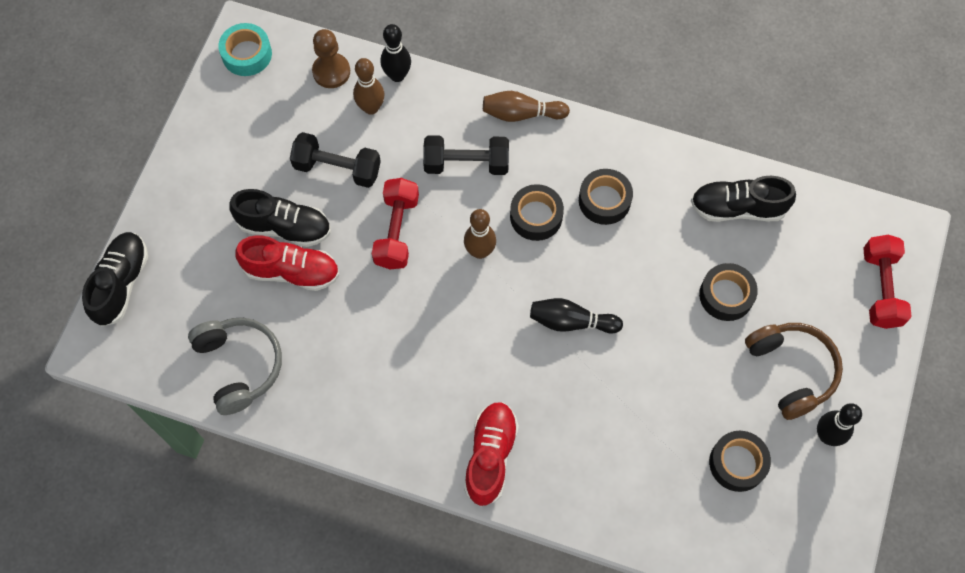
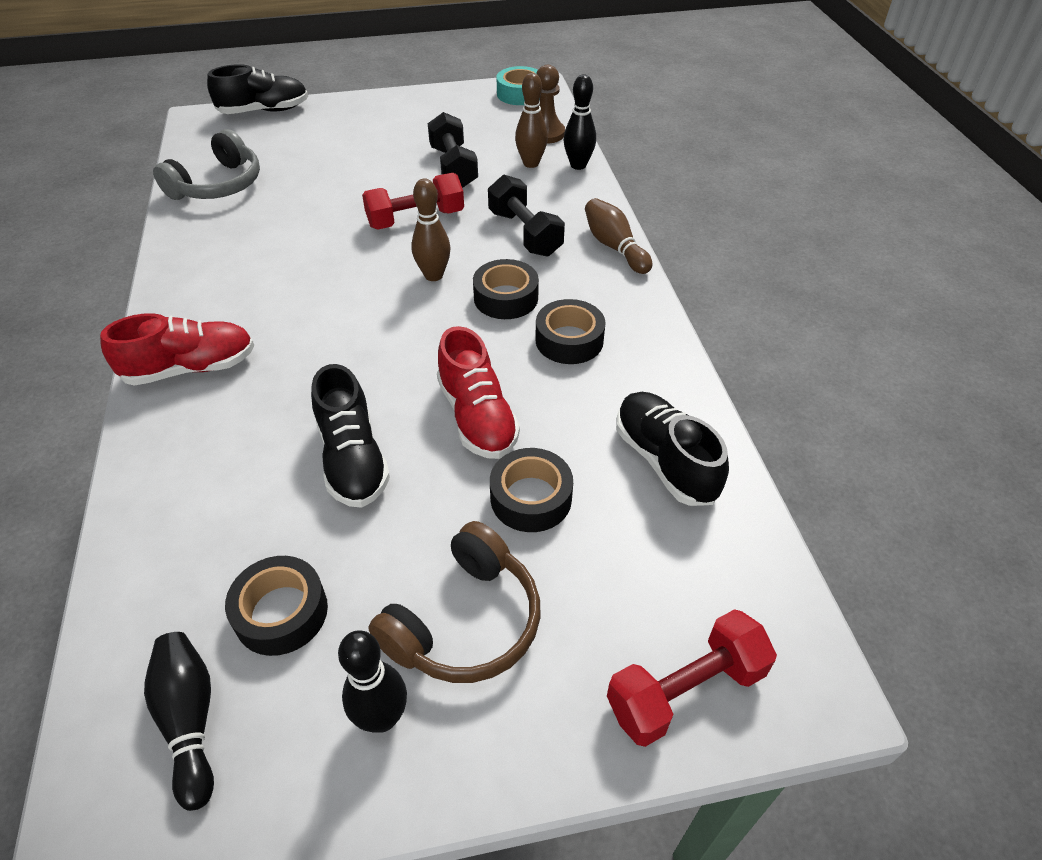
camera: 60 degrees right, 20 degrees down
(284, 227) = (372, 162): black shoe -> black shoe (353, 459)
(291, 271) = (330, 179): red shoe -> red shoe (477, 417)
(571, 321) = (396, 370): black bowling pin -> black bowling pin (190, 720)

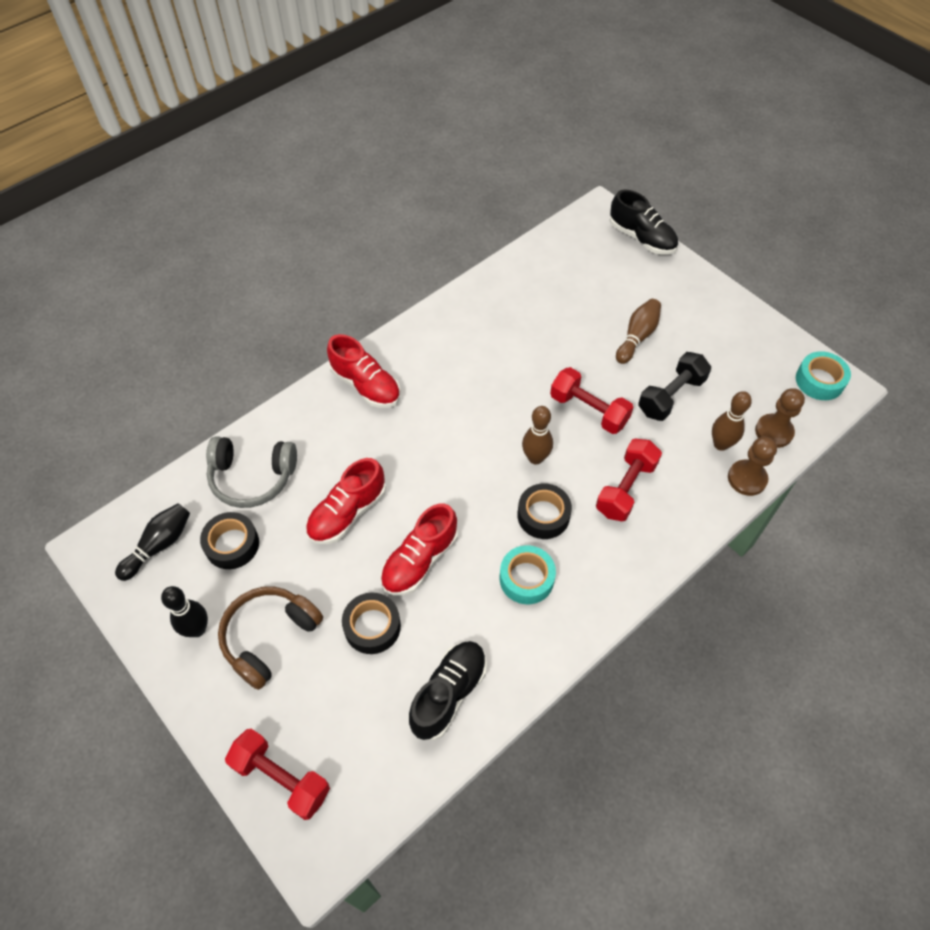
camera: 60 degrees right, 10 degrees up
(218, 185) = (536, 276): grey headphones -> grey headphones (252, 477)
(353, 459) = (347, 513): black shoe -> red shoe
(465, 621) = (269, 637): brown headphones -> brown headphones turned 120 degrees clockwise
(525, 233) = (626, 488): black dumbbell -> red dumbbell
(569, 340) = (526, 578): black tape -> turquoise tape
(578, 165) = (747, 478): black bowling pin -> brown pawn
(614, 247) = (655, 558): brown bowling pin -> brown bowling pin (637, 337)

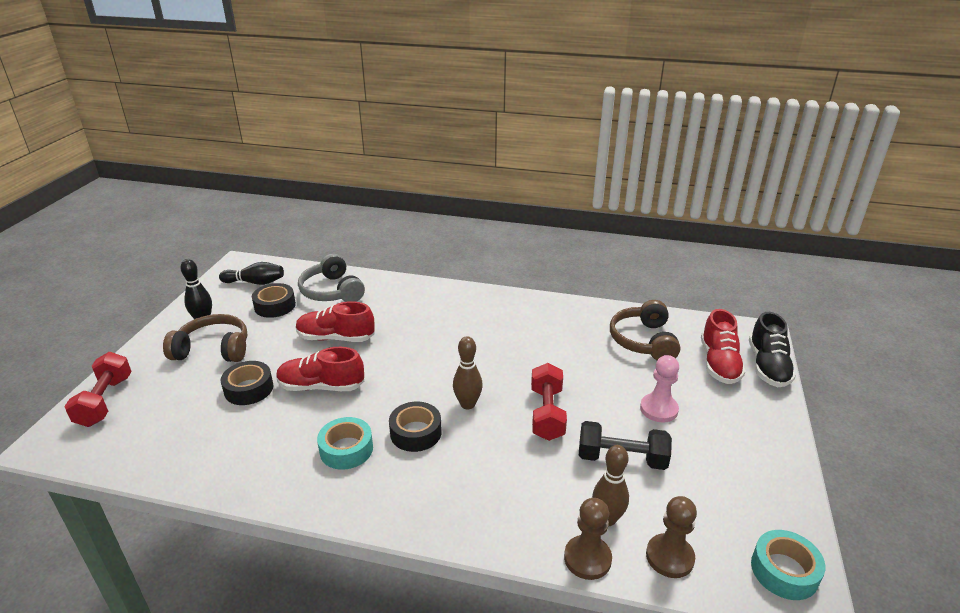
camera: 55 degrees right, 25 degrees down
(366, 385) = (449, 300): red shoe -> red shoe (719, 363)
(448, 694) = (211, 452): black shoe -> none
(550, 287) = (643, 341): none -> brown headphones
(626, 488) = (489, 471): red dumbbell -> none
(637, 337) = (658, 409): brown bowling pin -> pink pawn

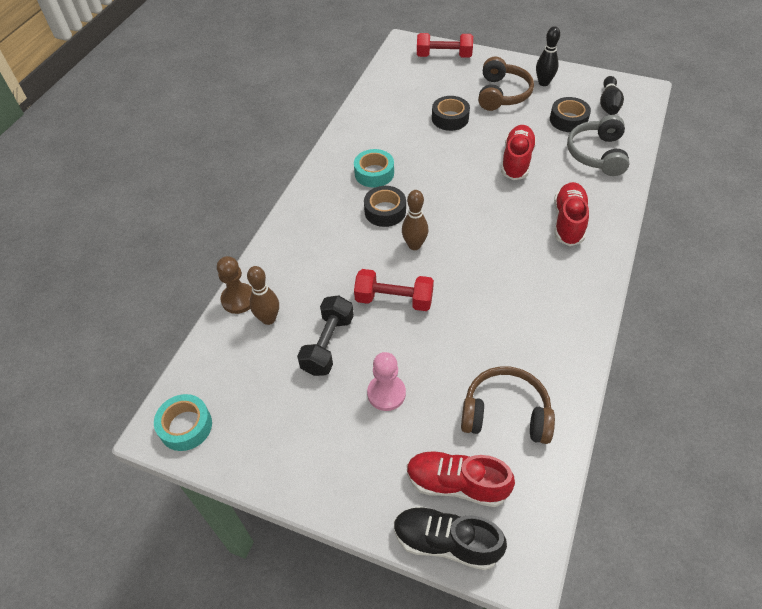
camera: 100 degrees right, 20 degrees up
(321, 386) = (448, 156): red shoe -> red shoe (568, 222)
(332, 291) = (597, 154): grey headphones -> grey headphones turned 60 degrees counterclockwise
(669, 557) = (223, 350): brown pawn -> none

